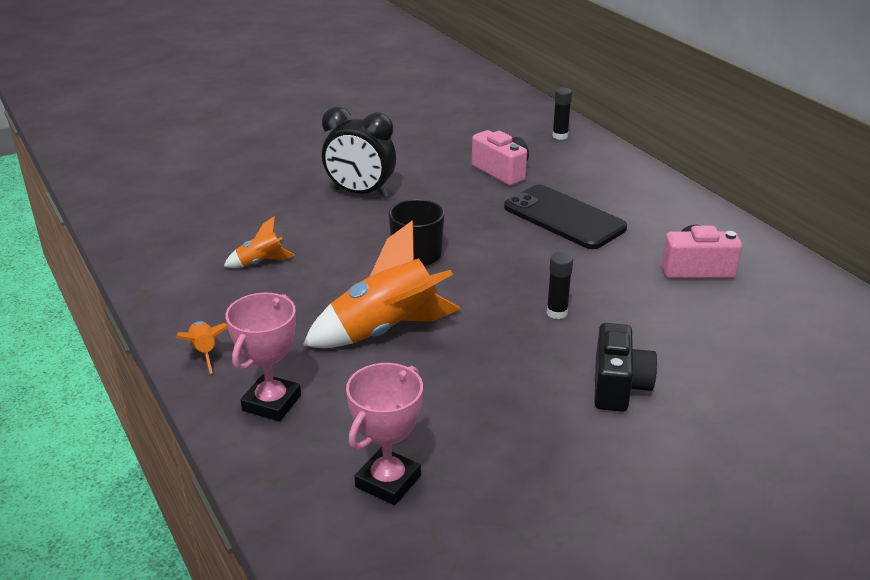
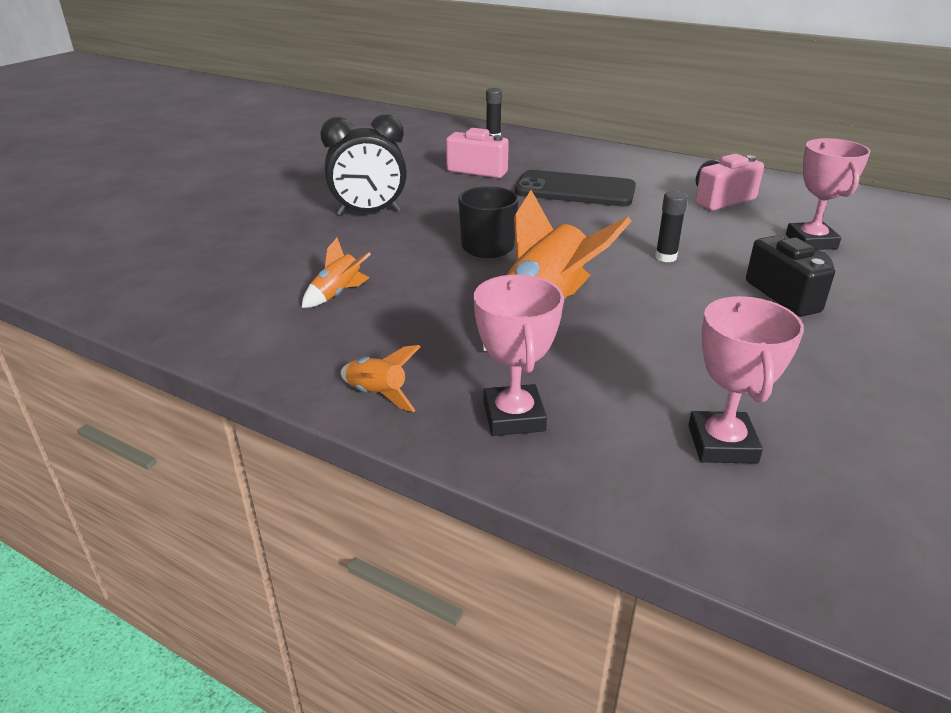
camera: 30 degrees left, 0 degrees up
(723, 342) = (811, 242): none -> pink trophy

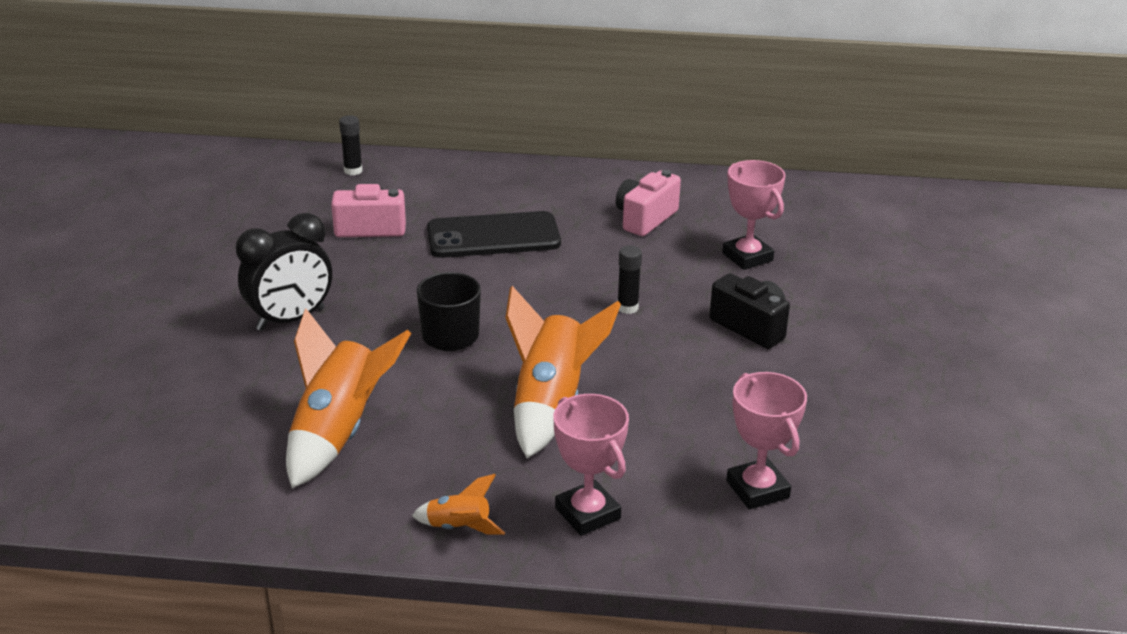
camera: 25 degrees left, 0 degrees up
(337, 294) = (339, 432): orange rocket -> orange rocket, size x2.10

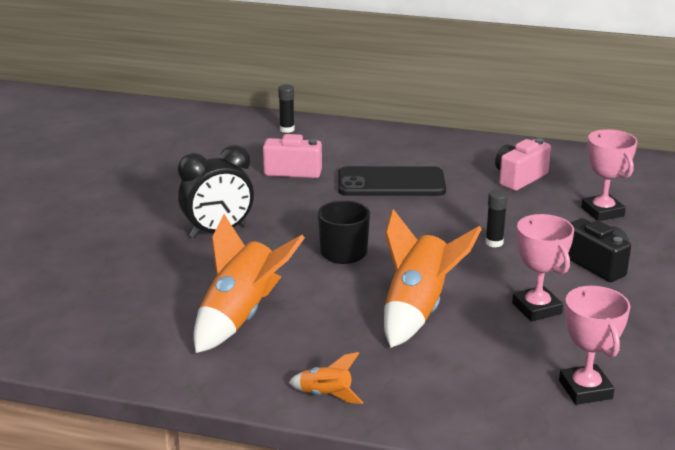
camera: 10 degrees right, 5 degrees down
(587, 513) = (435, 395): pink trophy -> pink trophy (536, 308)

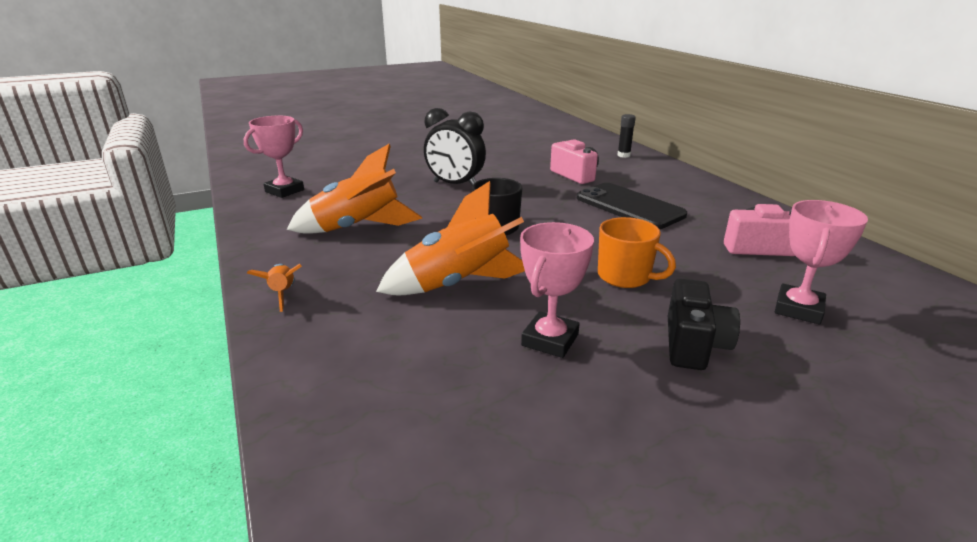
camera: 50 degrees right, 0 degrees up
(494, 242) = (625, 276): black glue stick -> orange mug
(585, 389) = (435, 430): pink trophy -> pink trophy (284, 191)

